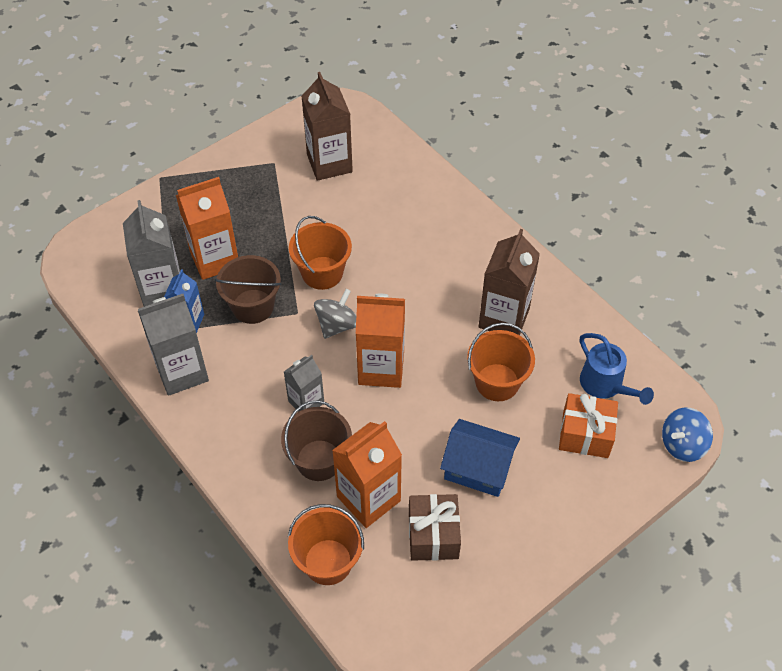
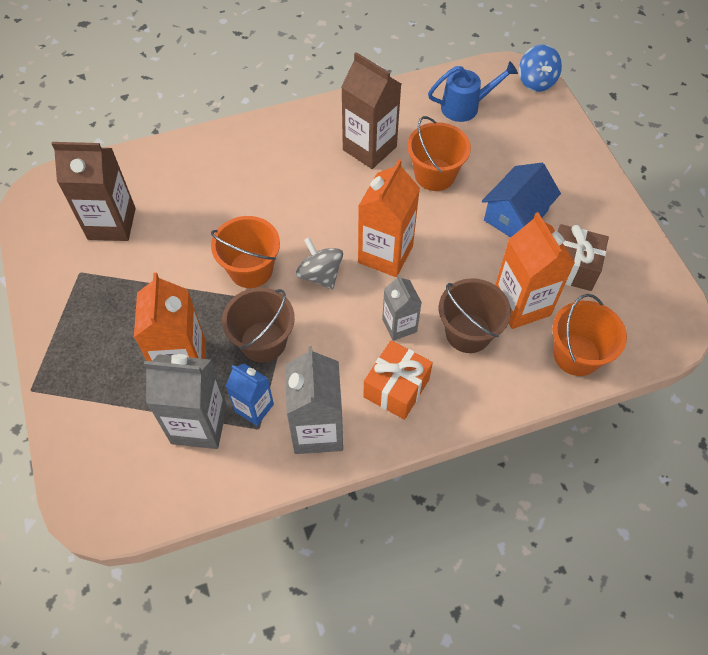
camera: 70 degrees left, 5 degrees up
(585, 434) = (507, 135): orange gift -> orange gift (396, 388)

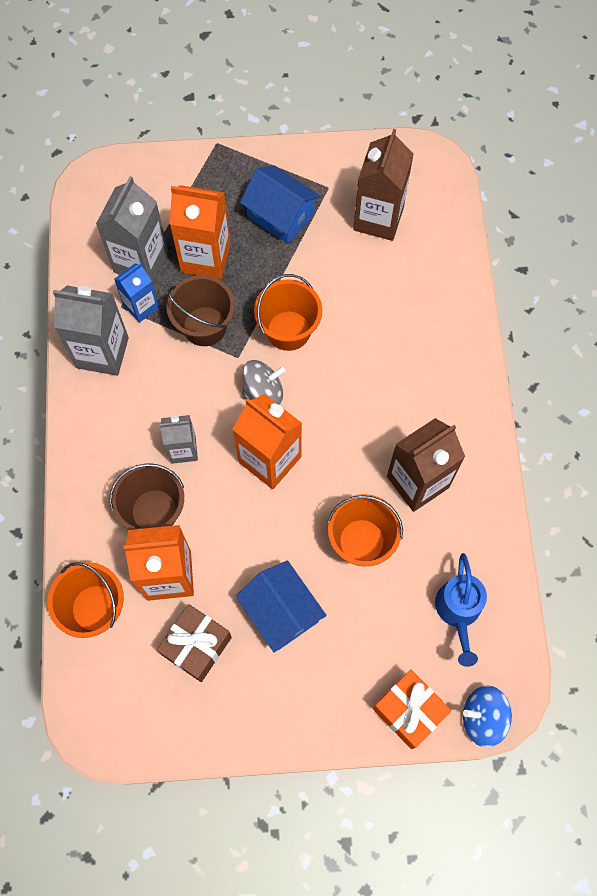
camera: 105 degrees right, 10 degrees up
(120, 306) = (280, 216): none -> blue house
(396, 388) = (119, 428): orange gift -> orange gift (409, 711)

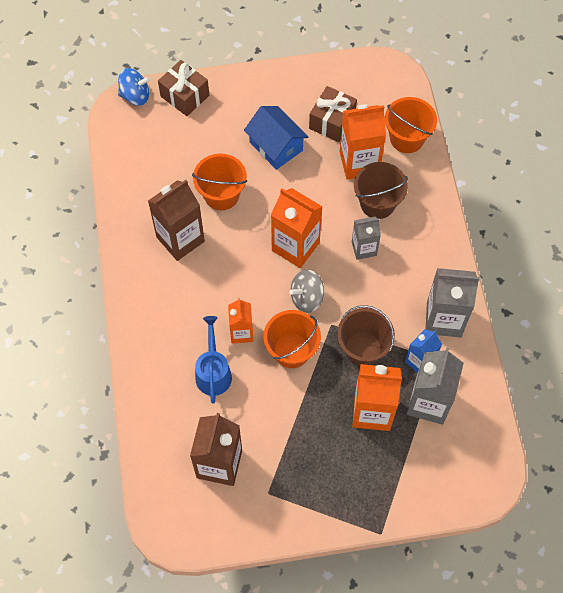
camera: 175 degrees right, 5 degrees down
(280, 216) = (310, 459): blue house -> none
(346, 356) = (241, 332): none -> orange carton
(409, 711) = (185, 96): orange gift -> brown gift
(458, 612) = (150, 155): blue watering can -> blue watering can (213, 371)

